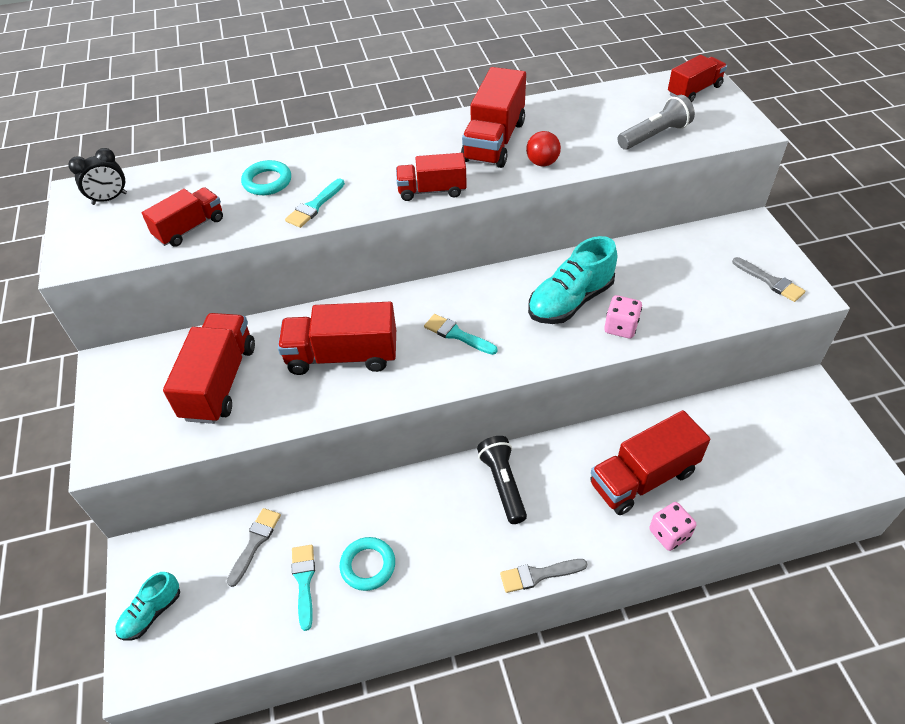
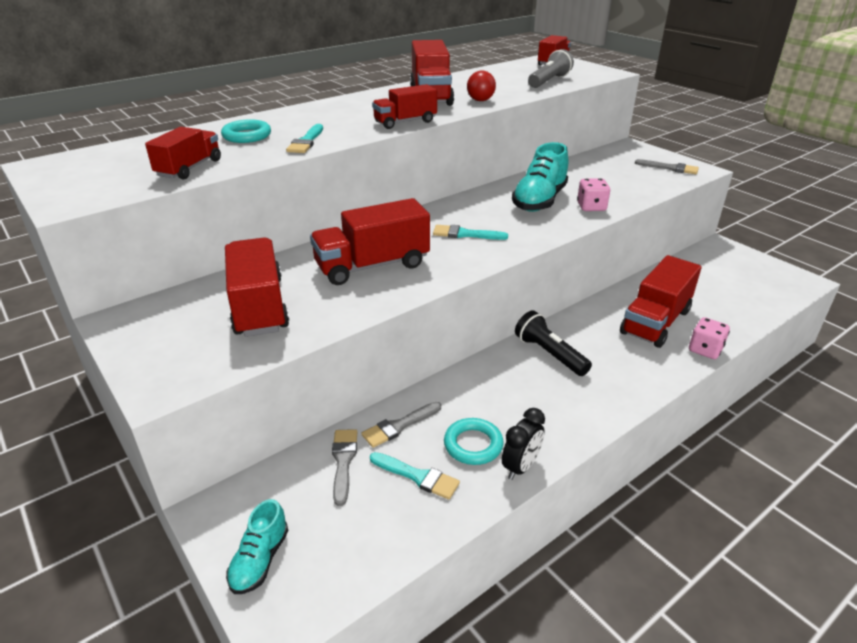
camera: 25 degrees left, 15 degrees down
(110, 199) = (82, 164): black clock -> black clock (520, 467)
(304, 581) = (417, 476): turquoise brush -> turquoise brush turned 150 degrees clockwise
(538, 575) = (629, 405): grey brush -> grey brush (399, 426)

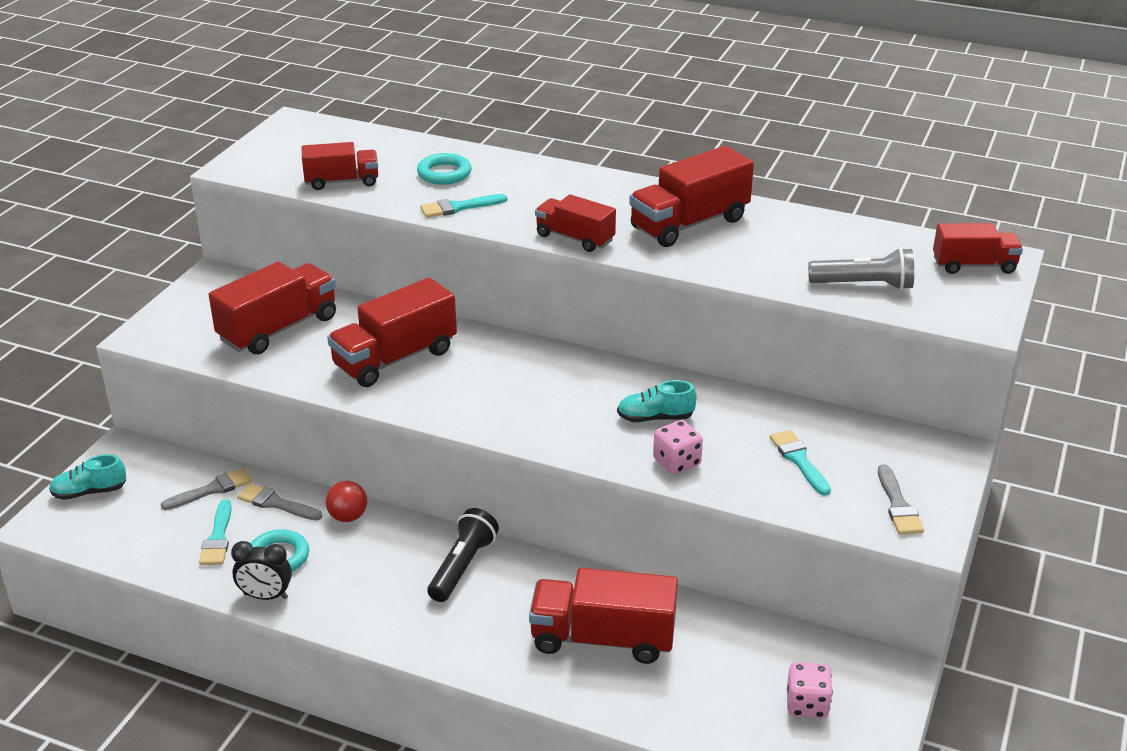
camera: 60 degrees right, 0 degrees up
(372, 266) = (395, 358): red truck -> red truck turned 75 degrees counterclockwise
(465, 234) = (513, 391): turquoise brush -> turquoise brush (799, 460)
(480, 100) = (710, 260): red ball -> red ball (348, 517)
(539, 201) = (655, 418): turquoise shoe -> turquoise shoe, size x0.58
(705, 350) = (570, 695): pink dice -> pink dice (807, 704)

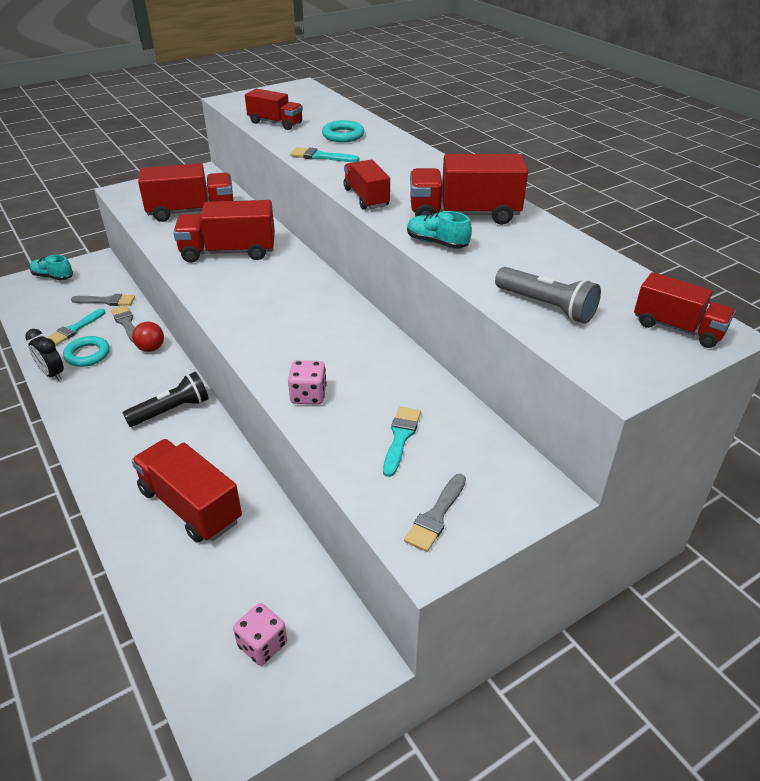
camera: 35 degrees right, 5 degrees up
(655, 418) = (336, 357): turquoise shoe -> turquoise shoe (437, 243)

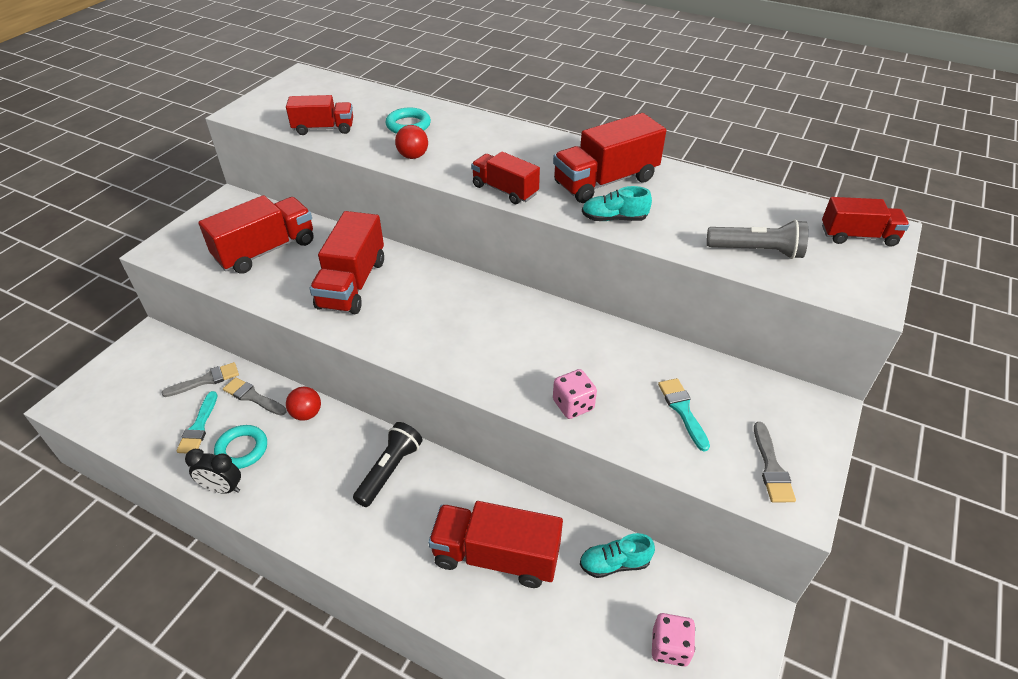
camera: 30 degrees left, 5 degrees up
(53, 277) = (111, 376): turquoise shoe -> turquoise shoe (614, 563)
(228, 252) = (352, 284): red truck -> red truck turned 45 degrees counterclockwise
(320, 156) = (413, 156): turquoise brush -> red ball

